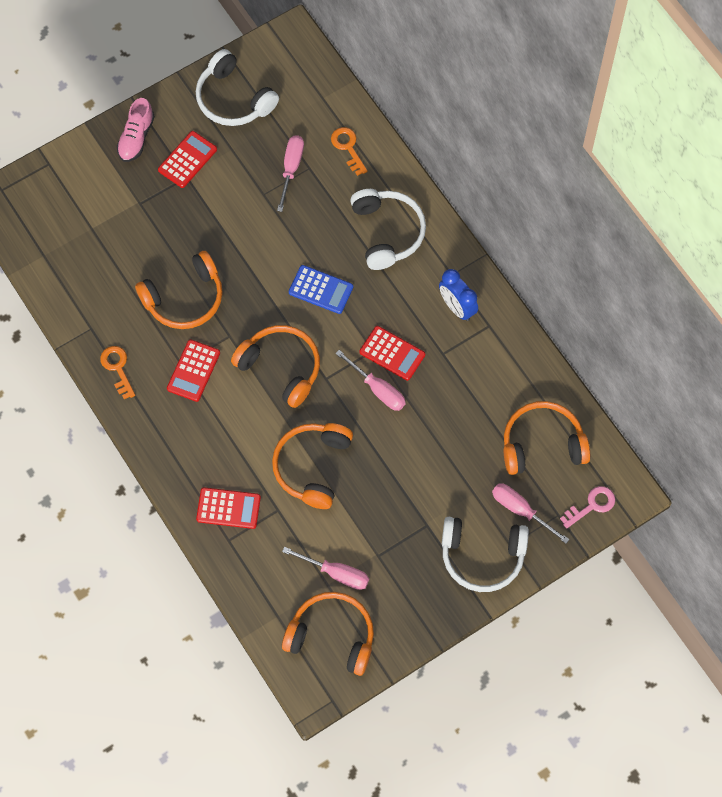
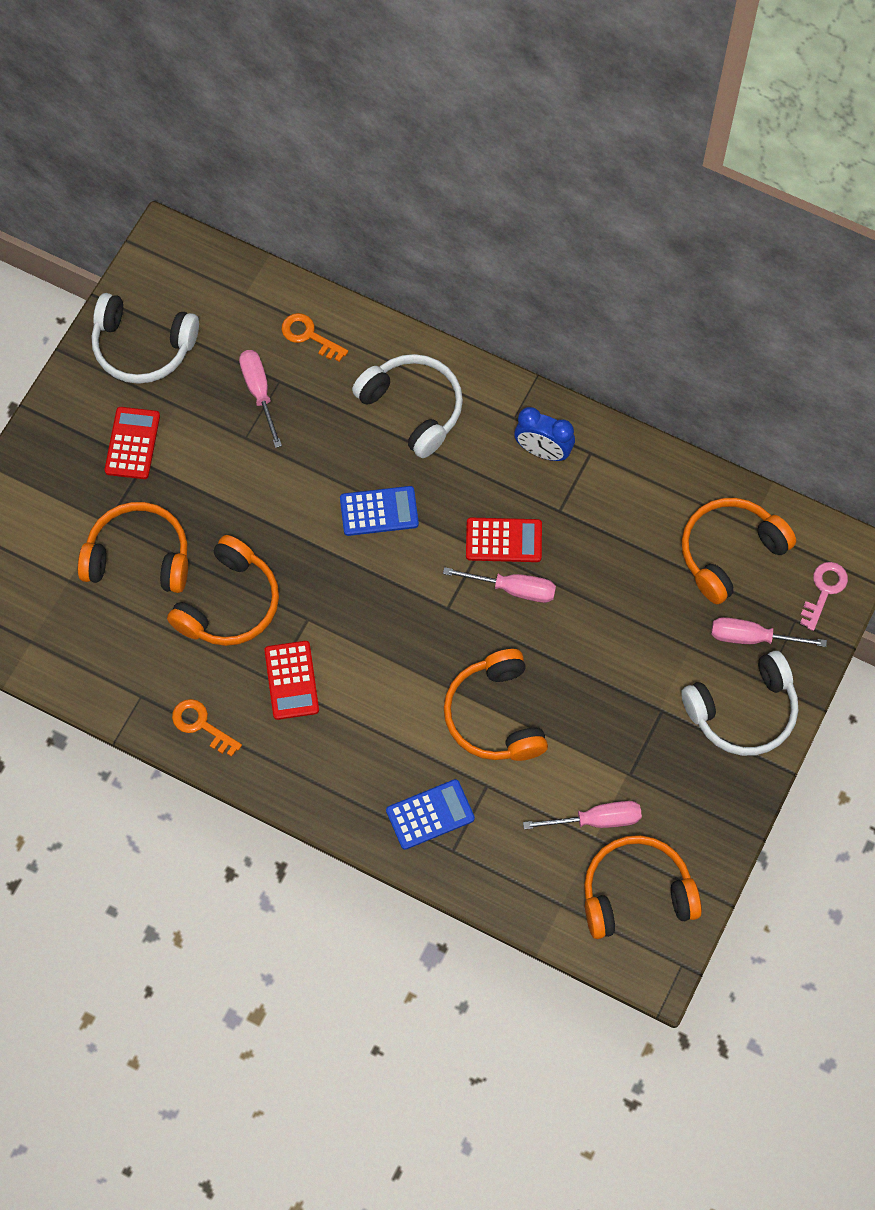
camera: 30 degrees left, 0 degrees up
(136, 138) = (56, 449): pink shoe -> none
(228, 508) = (430, 814): red calculator -> blue calculator
(281, 367) = (389, 622): orange headphones -> orange headphones (139, 556)

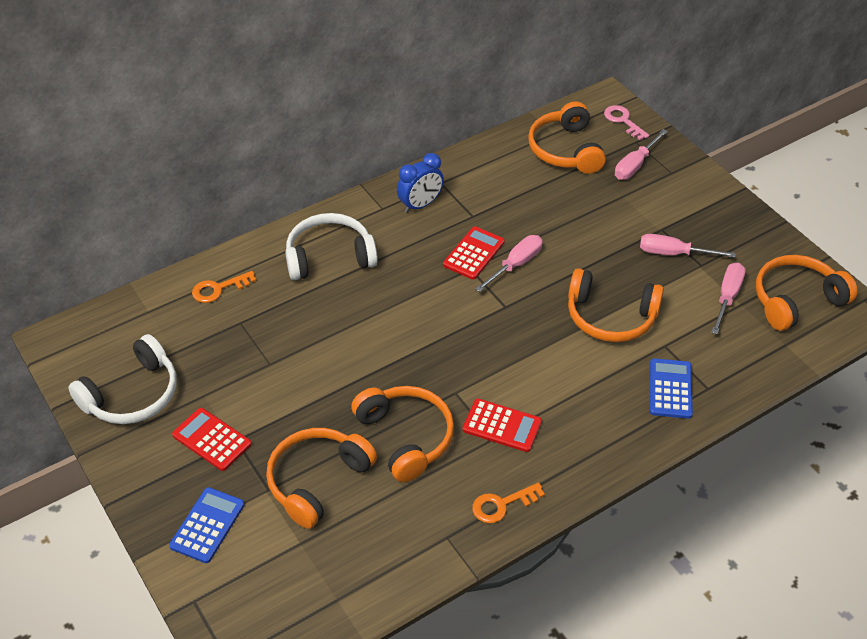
camera: 60 degrees left, 20 degrees down
(259, 392) = (239, 338): pink screwdriver -> pink screwdriver (673, 253)
(379, 511) = (397, 311): blue calculator -> blue calculator (207, 525)
(636, 892) = (796, 300): orange headphones -> orange headphones turned 45 degrees clockwise
(743, 711) = (687, 191): white headphones -> none

